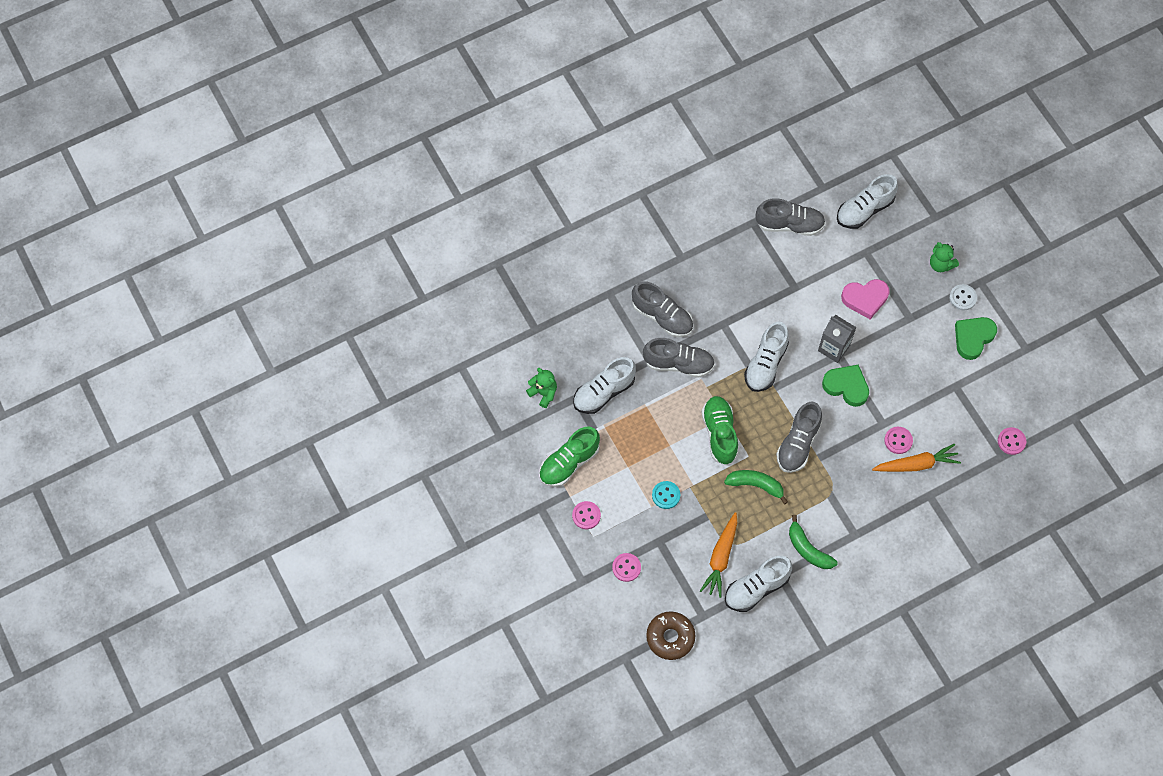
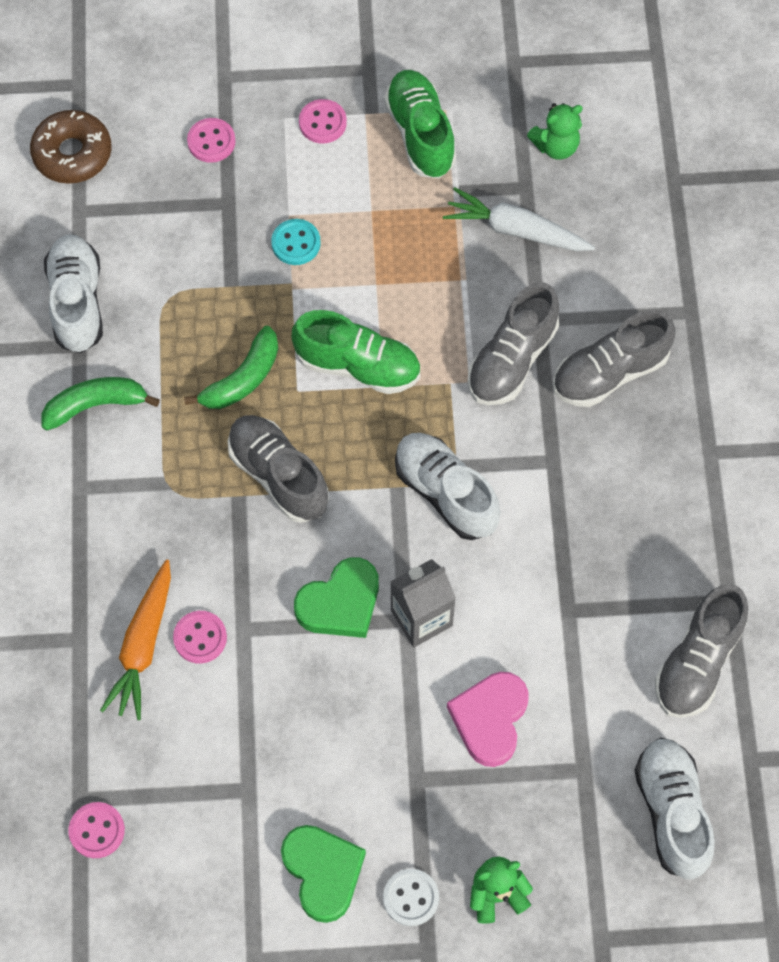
camera: 115 degrees right, 0 degrees up
(604, 392) = (515, 230): white shoe -> white carrot
(720, 558) = (153, 274): orange carrot -> none

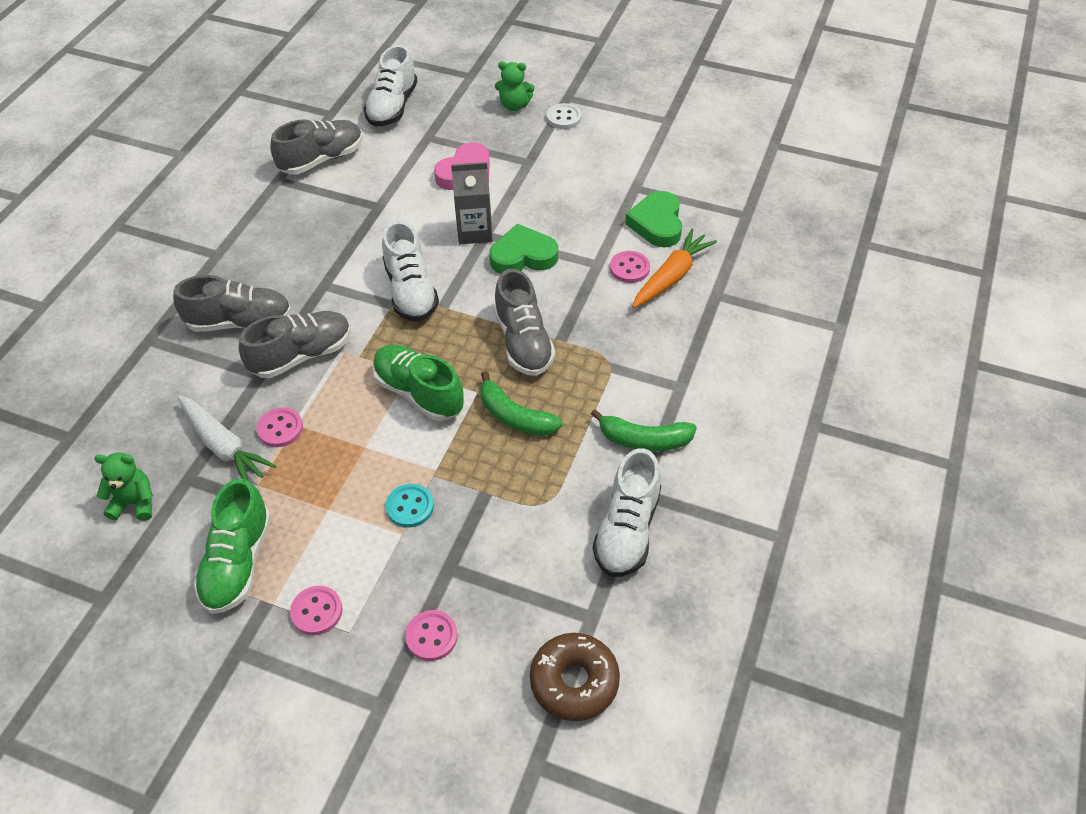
camera: 155 degrees left, 15 degrees down
(97, 830) = (740, 197): pink button -> pink button (280, 428)
(242, 378) = (515, 416): green banana -> green banana turned 120 degrees counterclockwise
(323, 872) = (608, 141): green heart -> green heart (657, 223)

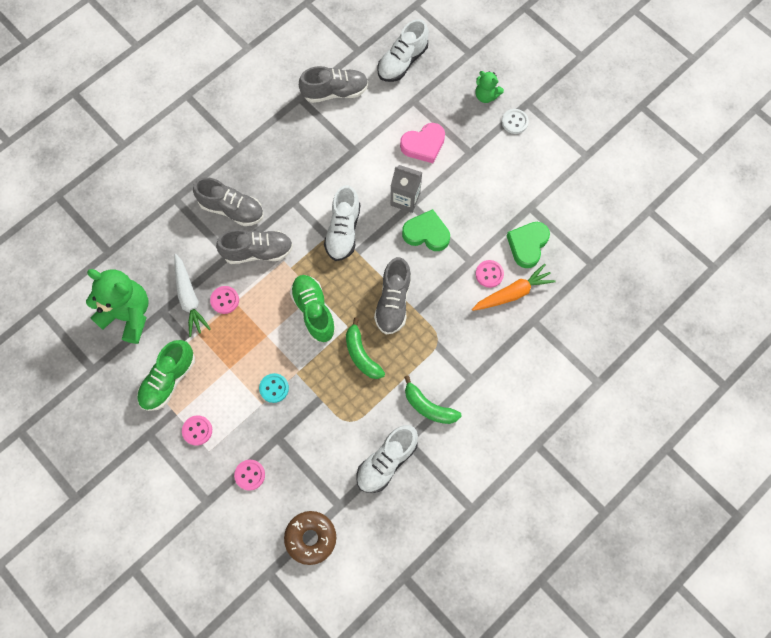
camera: 25 degrees right, 20 degrees up
(135, 503) = (128, 314): green teddy bear -> green teddy bear, size x1.92

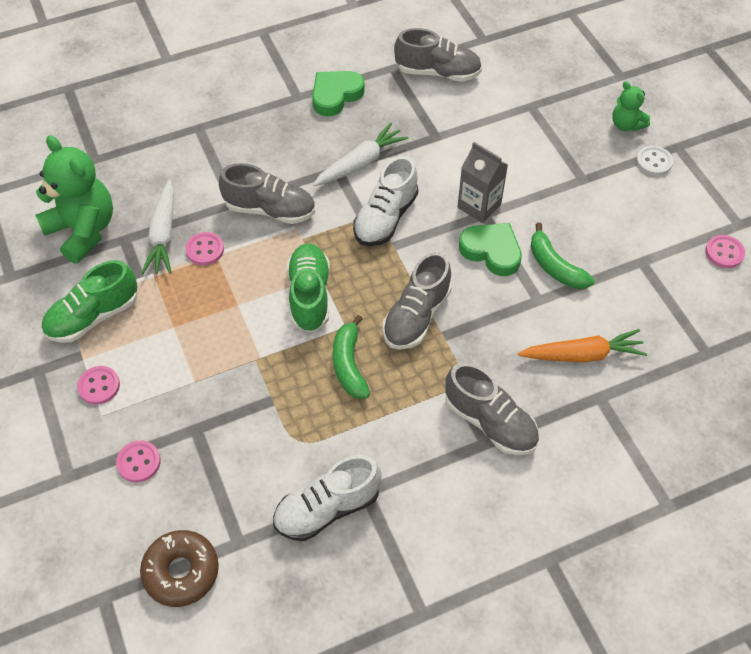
camera: 20 degrees right, 15 degrees down
(232, 209) = (260, 156): grey shoe -> grey shoe (490, 422)
(274, 388) = (218, 368): turquoise button -> none
(308, 190) = (361, 163): none -> white carrot
(402, 62) = (533, 63): white shoe -> none
(423, 145) = (525, 155): pink heart -> none
(428, 406) = (413, 457): green banana -> green banana (555, 266)
(489, 274) = (558, 322): pink button -> pink button (724, 252)
(527, 245) = (623, 304): green heart -> green heart (335, 95)

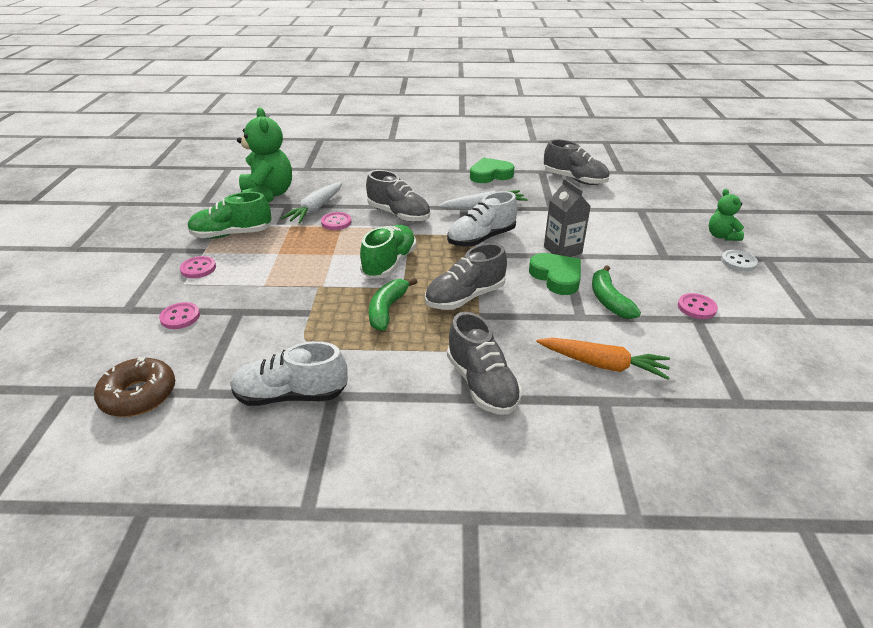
camera: 25 degrees right, 20 degrees down
(724, 252) = (789, 335): pink button -> pink button (696, 307)

